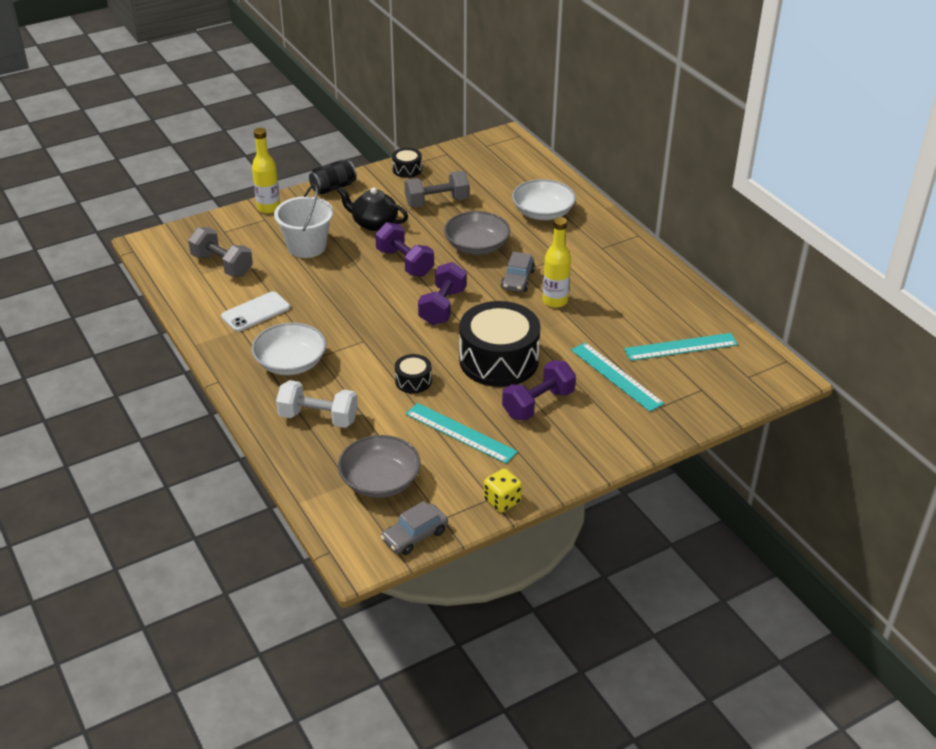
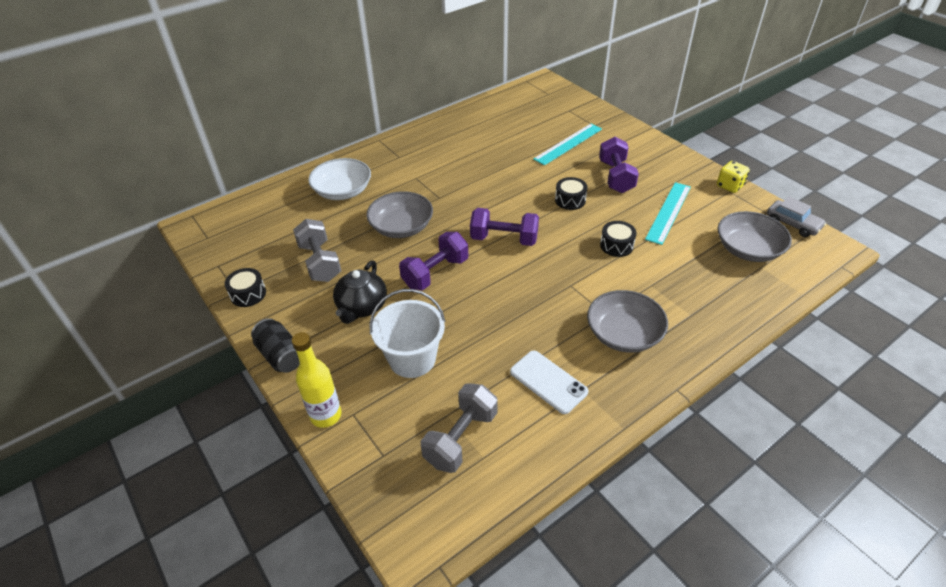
camera: 95 degrees left, 5 degrees up
(290, 363) = (623, 334): white bowl -> grey bowl
(318, 418) = (693, 299): white dumbbell -> none
(498, 360) = (570, 200): black drum -> black drum, size x0.45
(518, 279) = (453, 198): grey car -> none
(538, 404) = (616, 177): purple dumbbell -> purple dumbbell turned 45 degrees clockwise
(555, 301) = (481, 176): yellow bottle -> none
(681, 347) = (524, 118): turquoise ruler -> none

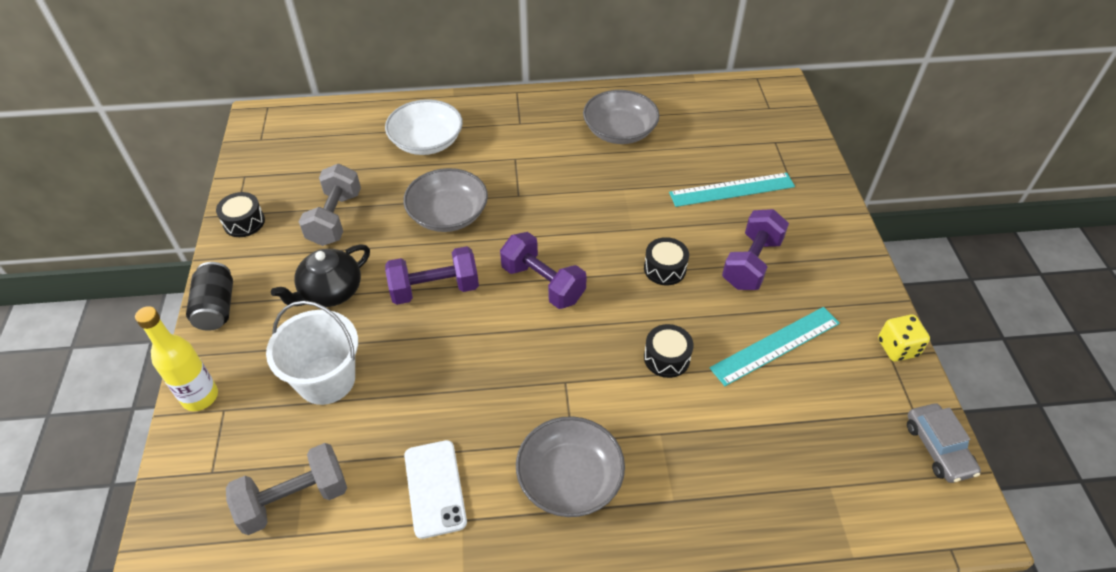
camera: 30 degrees right, 5 degrees up
(748, 249) = (836, 452): grey bowl -> grey bowl (619, 131)

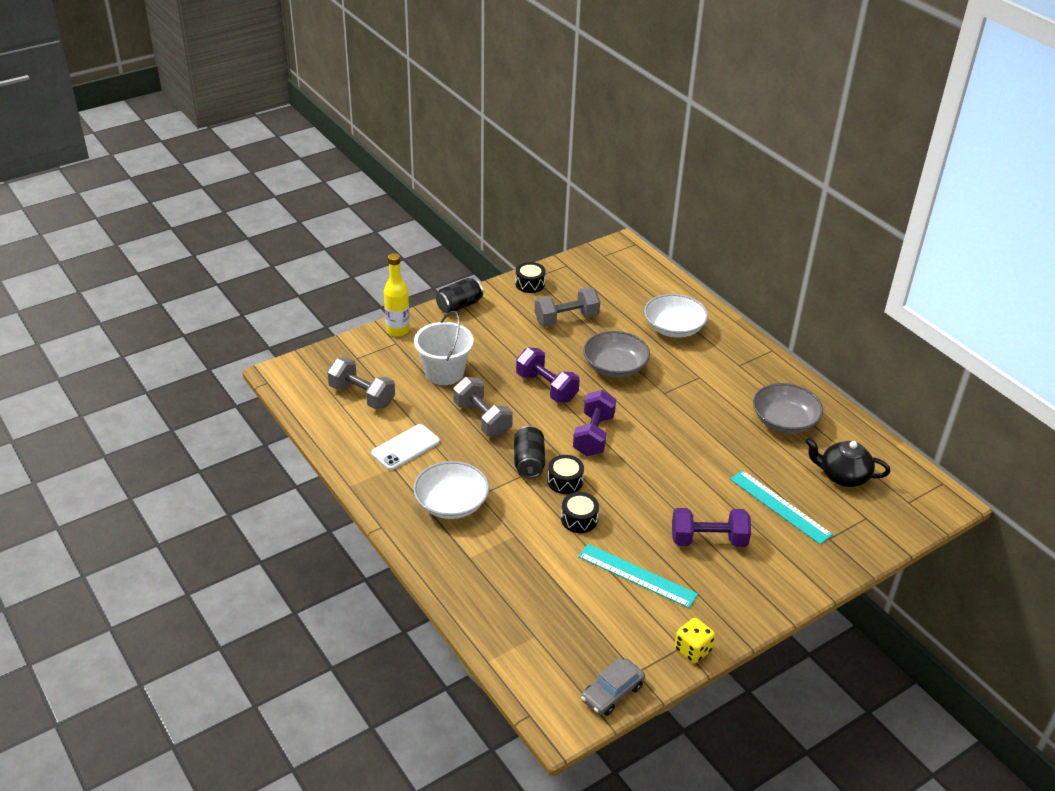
camera: 60 degrees right, 10 degrees down
(330, 292) = (507, 344): black teapot -> black teapot (842, 476)
(443, 377) = (482, 419): none -> grey dumbbell
(547, 363) = (529, 462): none -> black can
(569, 479) = (451, 503): grey bowl -> white bowl
(665, 269) = (660, 493): black drum -> black drum (565, 481)

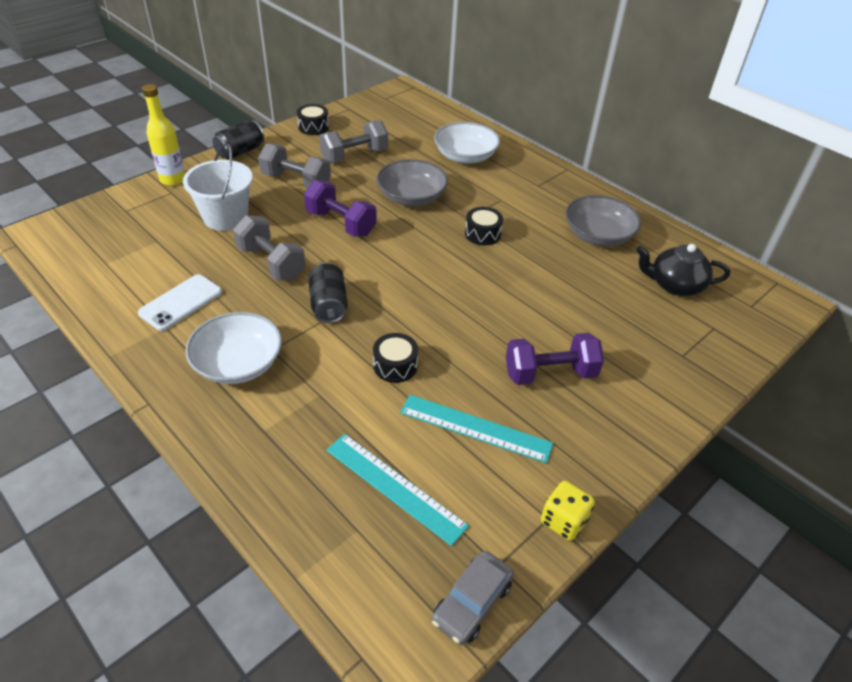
camera: 10 degrees left, 5 degrees up
(362, 396) = (129, 250): grey dumbbell -> grey dumbbell (296, 181)
(565, 481) = (373, 322): black drum -> black drum (482, 234)
(593, 435) = (398, 268): purple dumbbell -> none
(780, 506) = (619, 325): turquoise ruler -> turquoise ruler (394, 487)

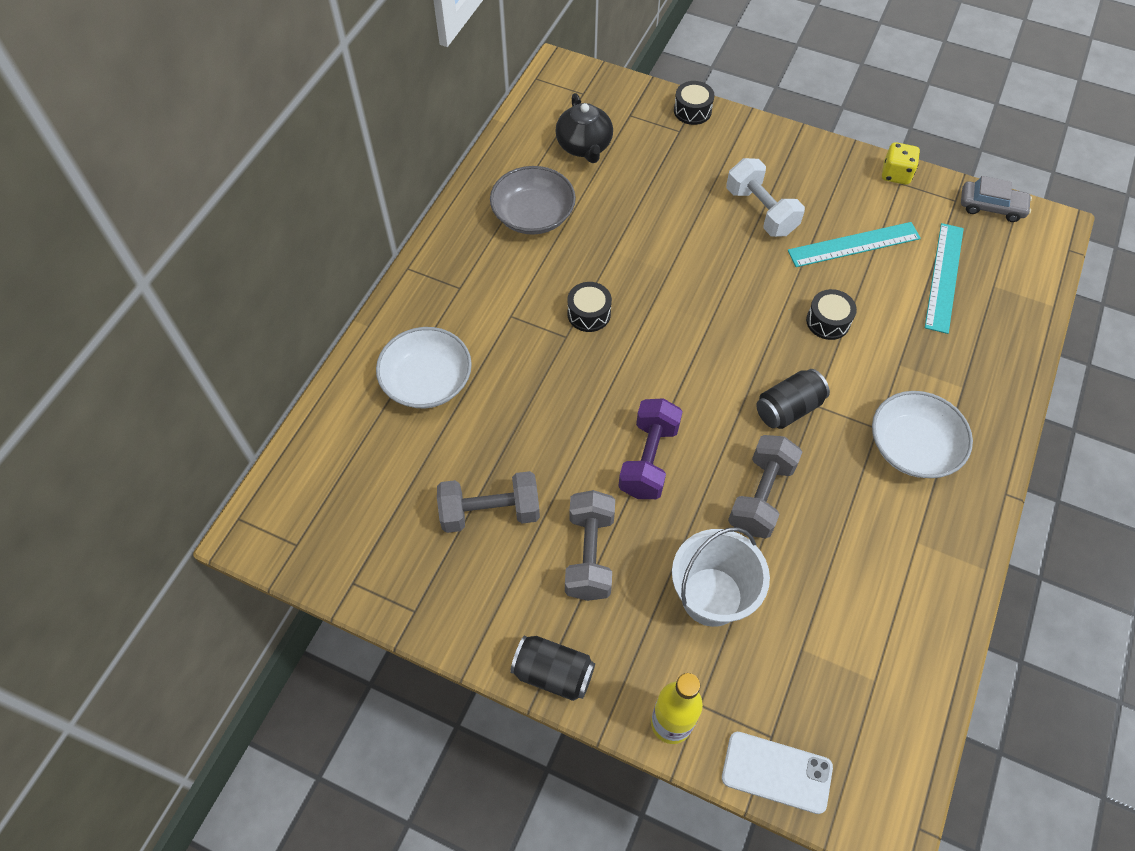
camera: 110 degrees left, 15 degrees up
(181, 302) = (877, 550): white phone -> white phone (776, 772)
(313, 127) = (434, 606): black drum -> black drum (692, 111)
(354, 156) = (490, 512): grey dumbbell -> grey dumbbell turned 45 degrees counterclockwise
(411, 197) = (553, 407): grey bowl -> none
(475, 428) = (854, 244): turquoise ruler -> turquoise ruler turned 75 degrees clockwise
(550, 373) = (760, 211): purple dumbbell -> white dumbbell

